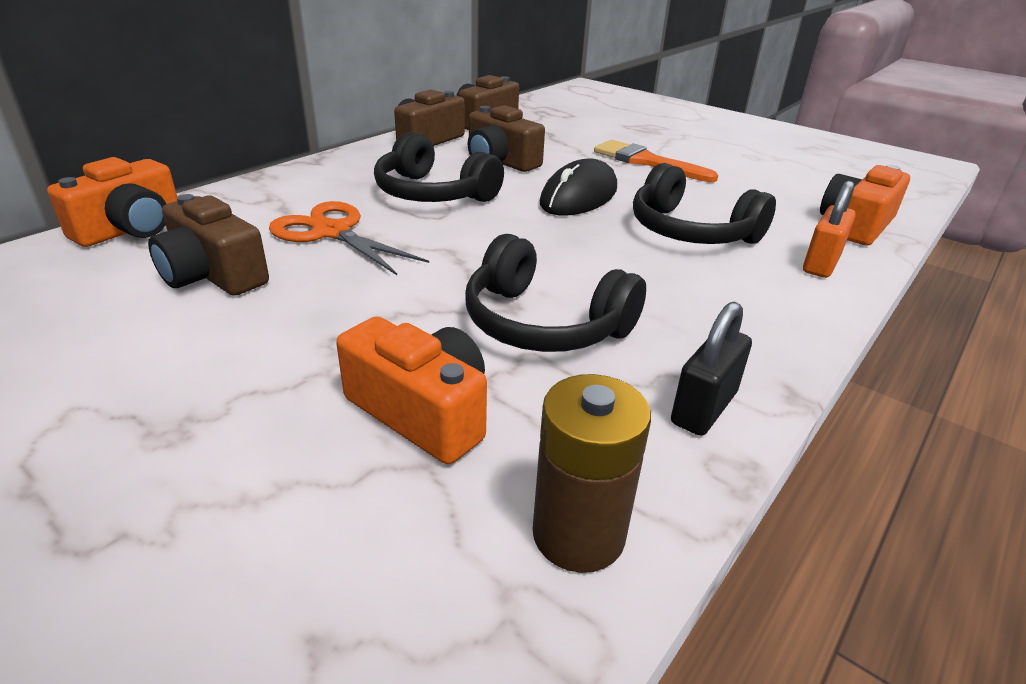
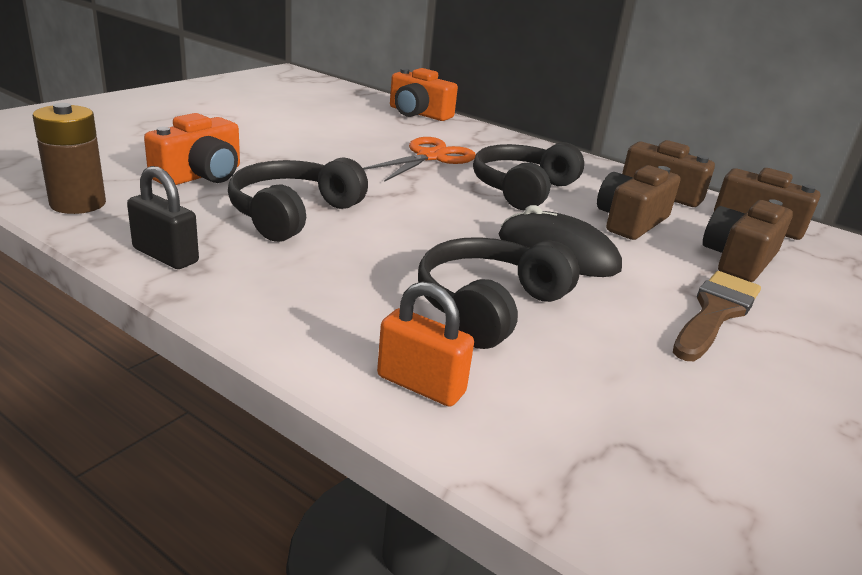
camera: 85 degrees right, 5 degrees down
(212, 275) = (361, 131): brown camera -> brown camera (739, 260)
(646, 162) = (715, 312): orange brush -> brown brush
(856, 225) = (572, 465): orange camera -> none

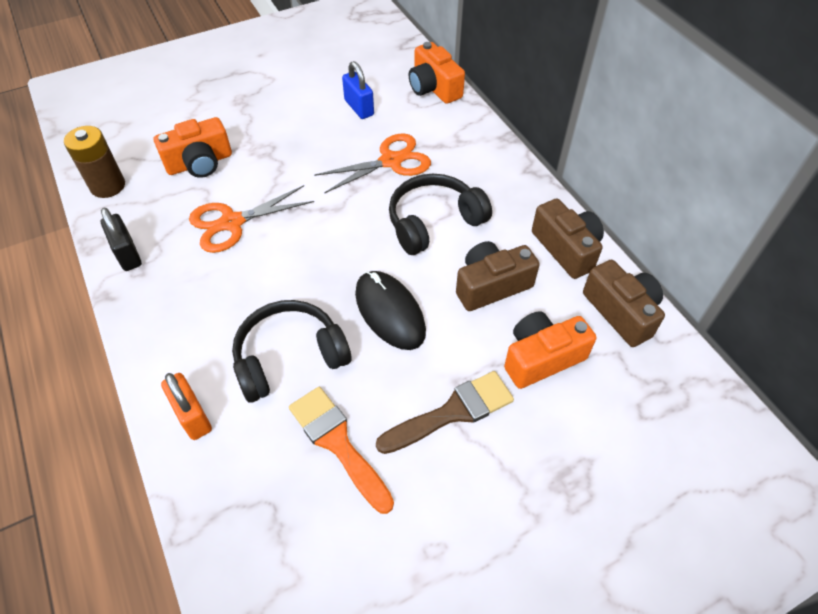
camera: 30 degrees right, 25 degrees up
(293, 214) = (232, 223): black headphones -> orange scissors
(355, 128) = (359, 108): none -> blue padlock
(633, 365) = (337, 443): none -> orange brush
(739, 260) = (541, 358): brown camera -> orange camera

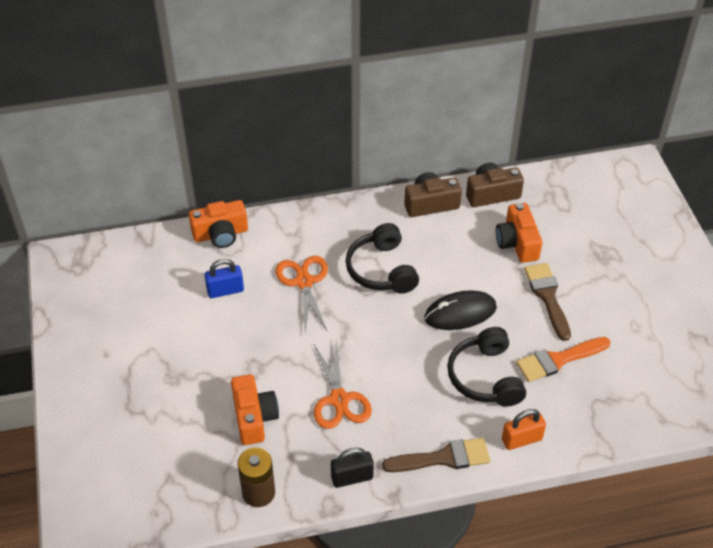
camera: 75 degrees left, 5 degrees down
(158, 333) = (443, 458): none -> brown brush
(491, 285) = (452, 252): brown camera -> none

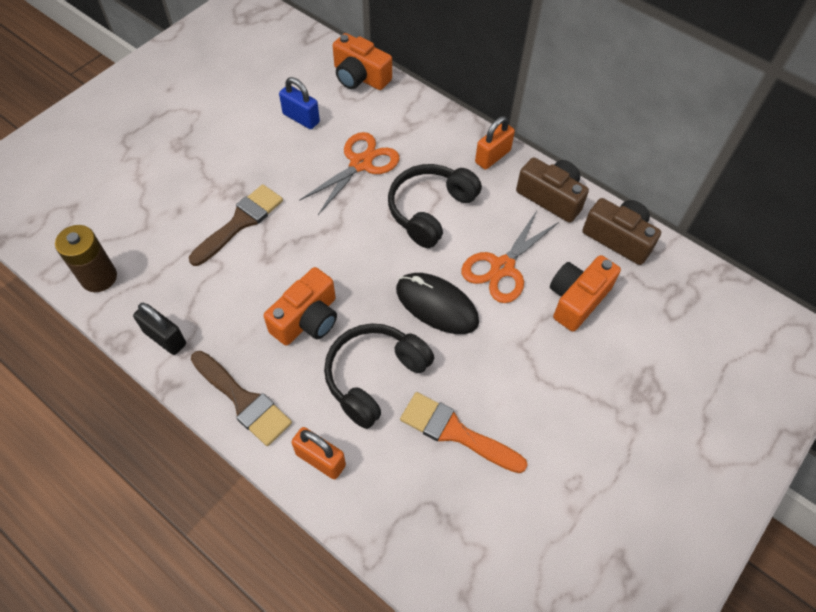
camera: 50 degrees right, 10 degrees up
(254, 417) = (178, 223): orange camera -> orange camera (307, 319)
(339, 399) = (247, 272): orange scissors -> orange scissors (502, 267)
(368, 210) = (492, 156): none -> orange padlock
(547, 297) = (531, 370): brown brush -> brown brush (240, 222)

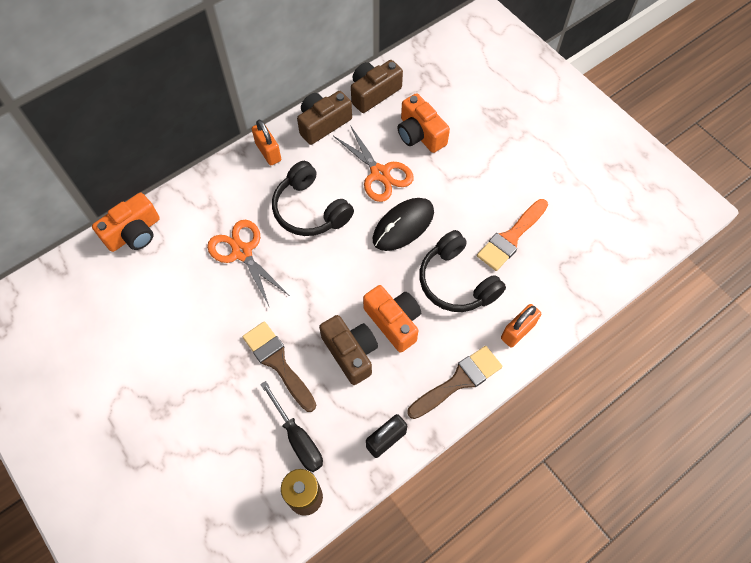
camera: 75 degrees left, 5 degrees up
(160, 257) = (298, 438): none -> black screwdriver
(262, 284) = (351, 352): none -> brown camera
(301, 118) = (168, 293): blue padlock -> none

